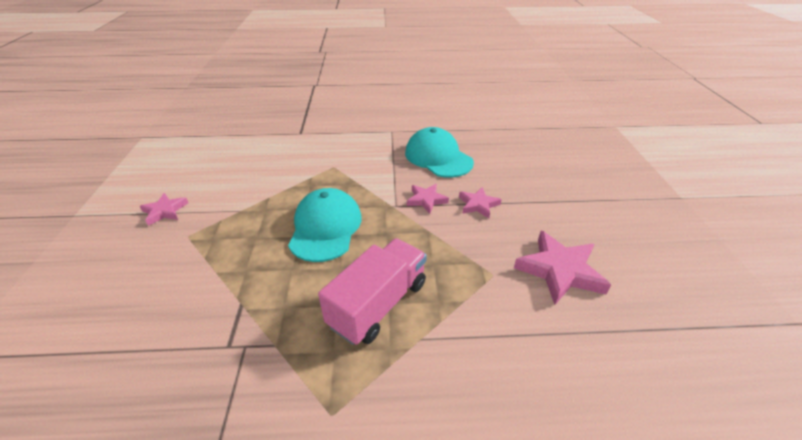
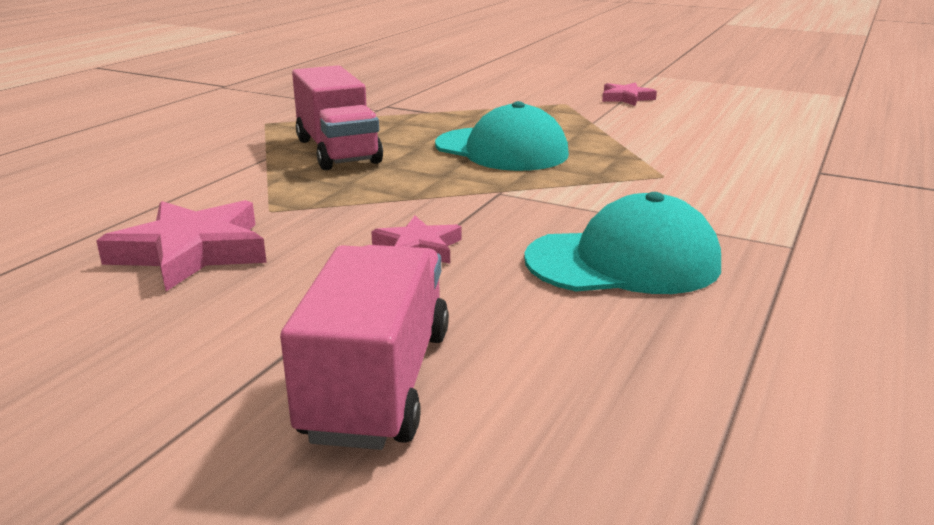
camera: 120 degrees right, 15 degrees down
(426, 200) = (485, 214): pink star -> none
(561, 177) = (378, 383): none -> pink truck

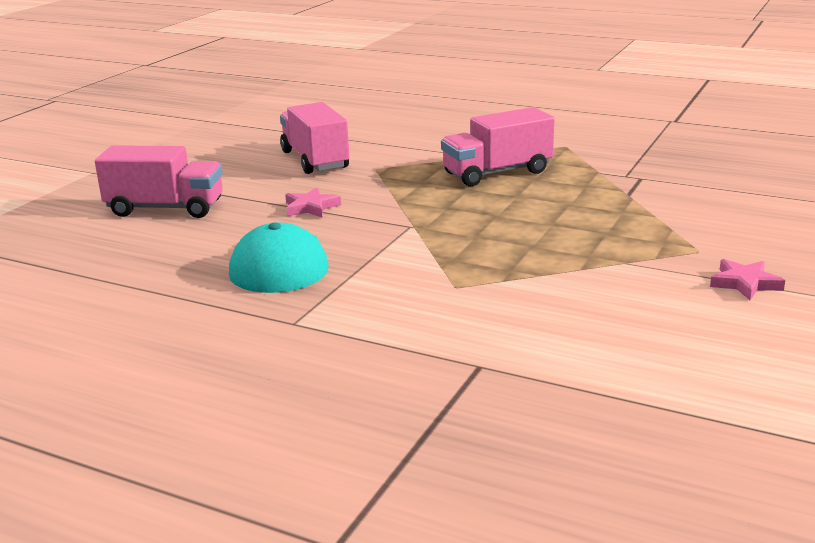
camera: 90 degrees right, 0 degrees up
(191, 252) = (315, 160): pink star -> pink truck
(501, 150) = (514, 224): turquoise cap -> none

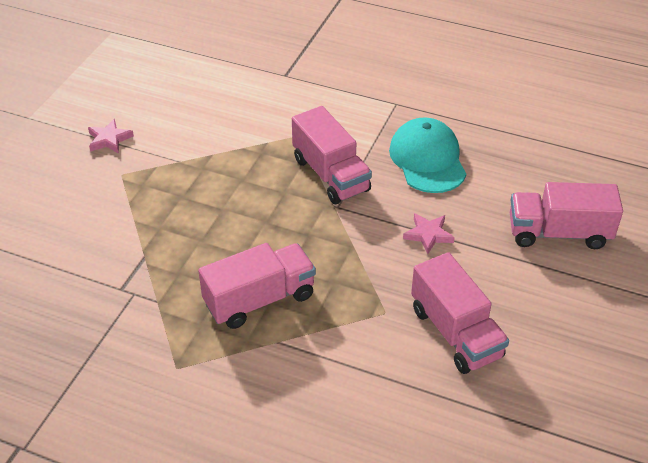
camera: 175 degrees right, 20 degrees up
(414, 249) = (330, 175): none -> pink truck

